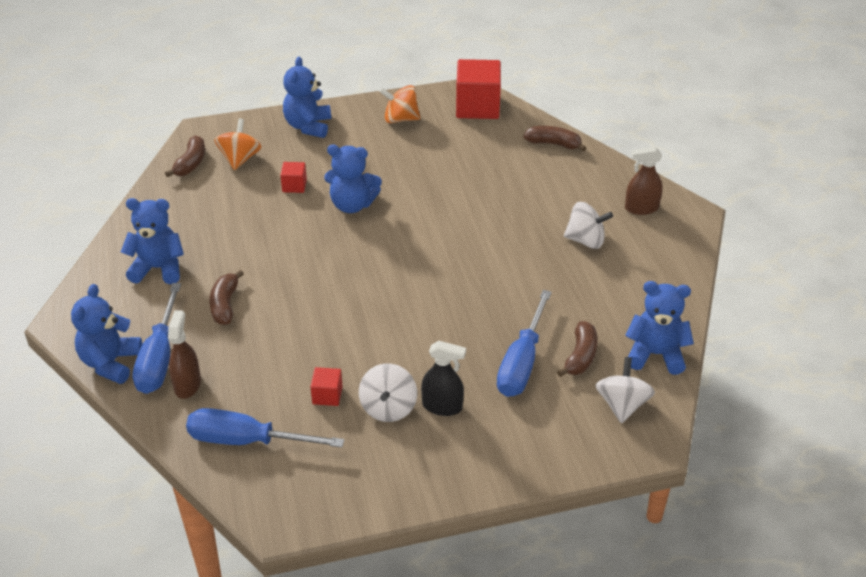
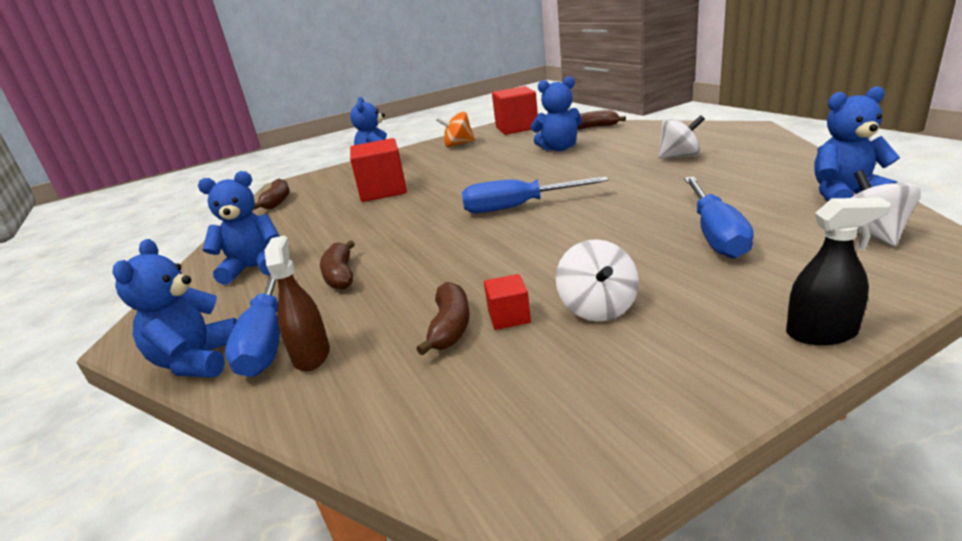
camera: 10 degrees left, 15 degrees down
(239, 159) = (324, 190): orange spinning top -> none
(247, 441) = (421, 394): blue screwdriver -> blue screwdriver (517, 207)
(294, 186) = (383, 191): red cube -> red cube, size x2.08
(352, 205) = (445, 188): blue teddy bear -> blue teddy bear (559, 148)
(442, 406) = (664, 289): black spray bottle -> black spray bottle (821, 333)
(580, 356) = (771, 215): brown banana -> brown banana (450, 327)
(641, 208) = (705, 134): brown spray bottle -> none

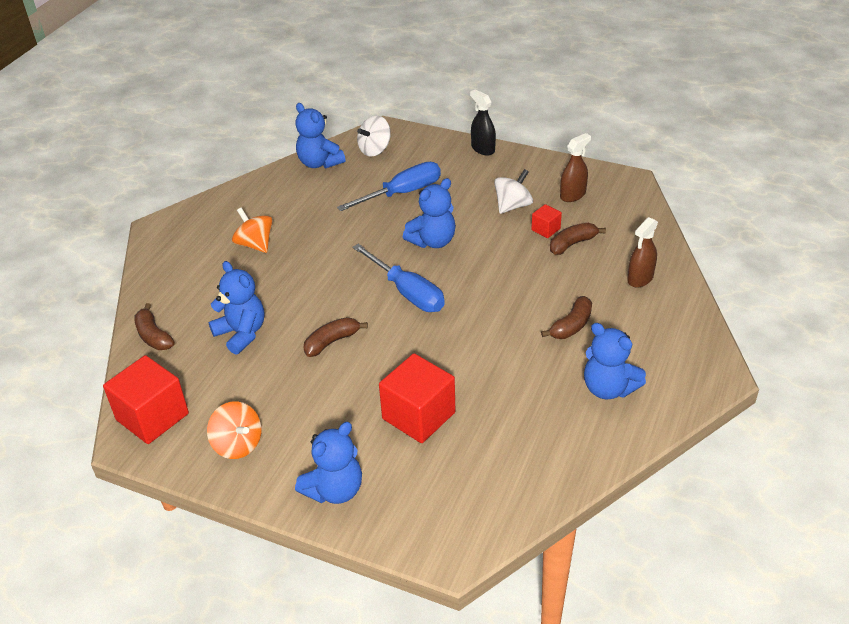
camera: 130 degrees left, 15 degrees up
(197, 361) = (692, 321): blue teddy bear -> blue teddy bear (433, 241)
(267, 339) = (650, 307): blue screwdriver -> none
(277, 201) = (498, 506): brown banana -> brown banana (332, 342)
(564, 381) = (573, 195): none -> brown spray bottle
(679, 157) = (255, 244): white spinning top -> orange spinning top

